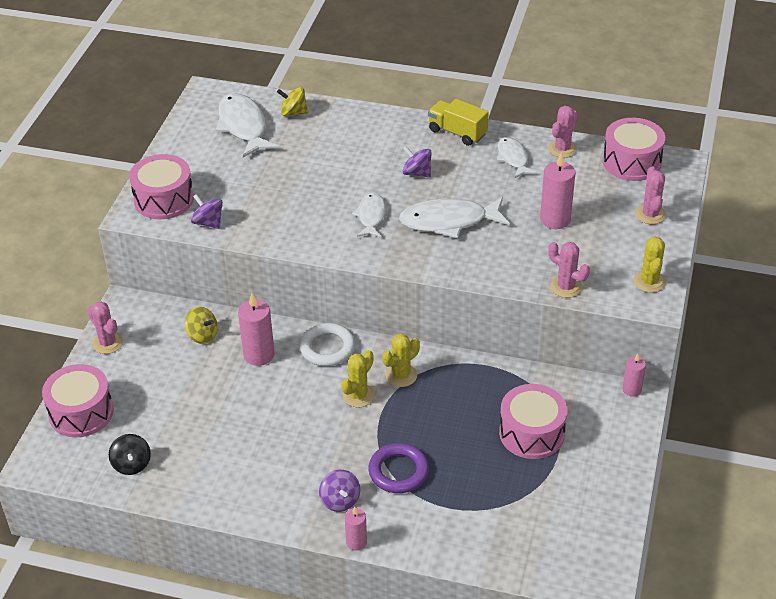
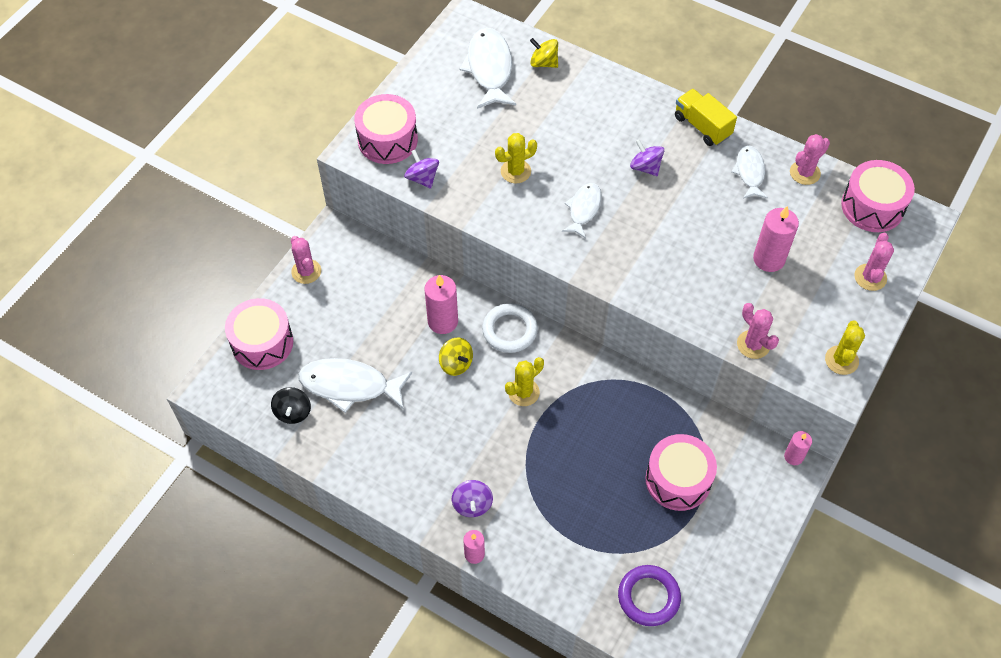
camera: 15 degrees right, 15 degrees up
(202, 335) = (396, 285): yellow spinning top -> yellow spinning top (456, 363)
(398, 471) = (536, 488): purple ring -> purple ring (648, 597)
(401, 375) = (571, 380): yellow cactus -> yellow cactus (515, 171)
(449, 221) = (659, 235): white fish -> white fish (349, 385)

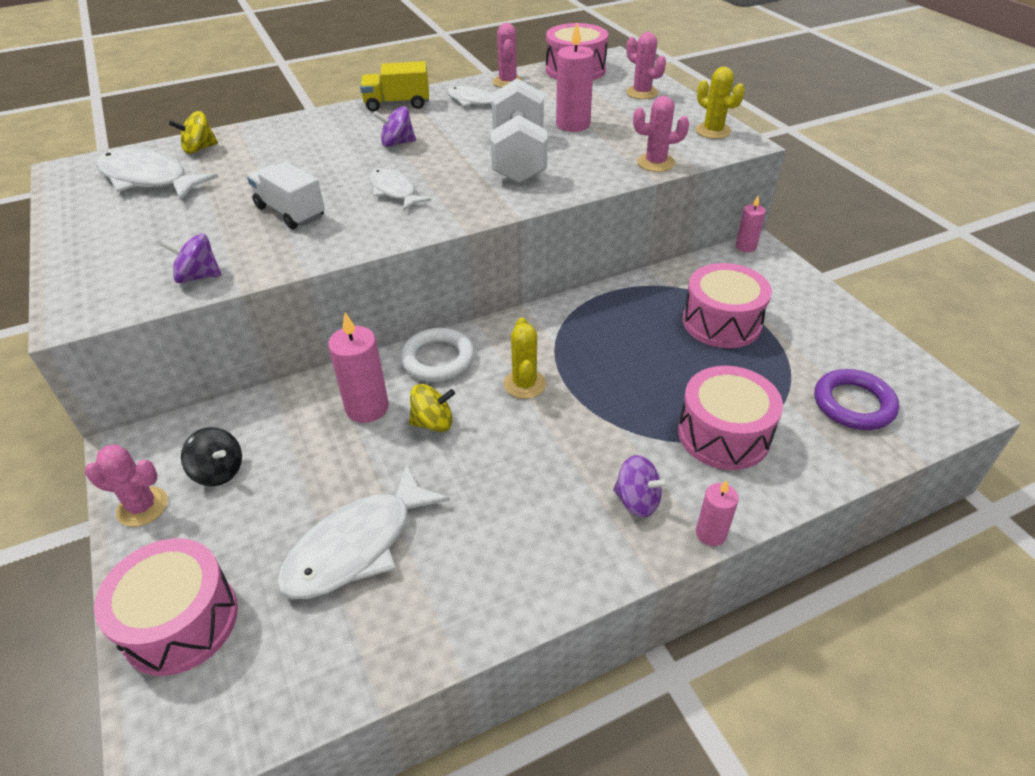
camera: 55 degrees left, 15 degrees down
(293, 412) = (329, 641): black spinning top -> black spinning top (219, 471)
(387, 140) = (107, 281): pink drum -> pink drum (723, 434)
(515, 171) = (290, 212): yellow cactus -> white truck
(687, 253) = (518, 158): none -> white dumbbell

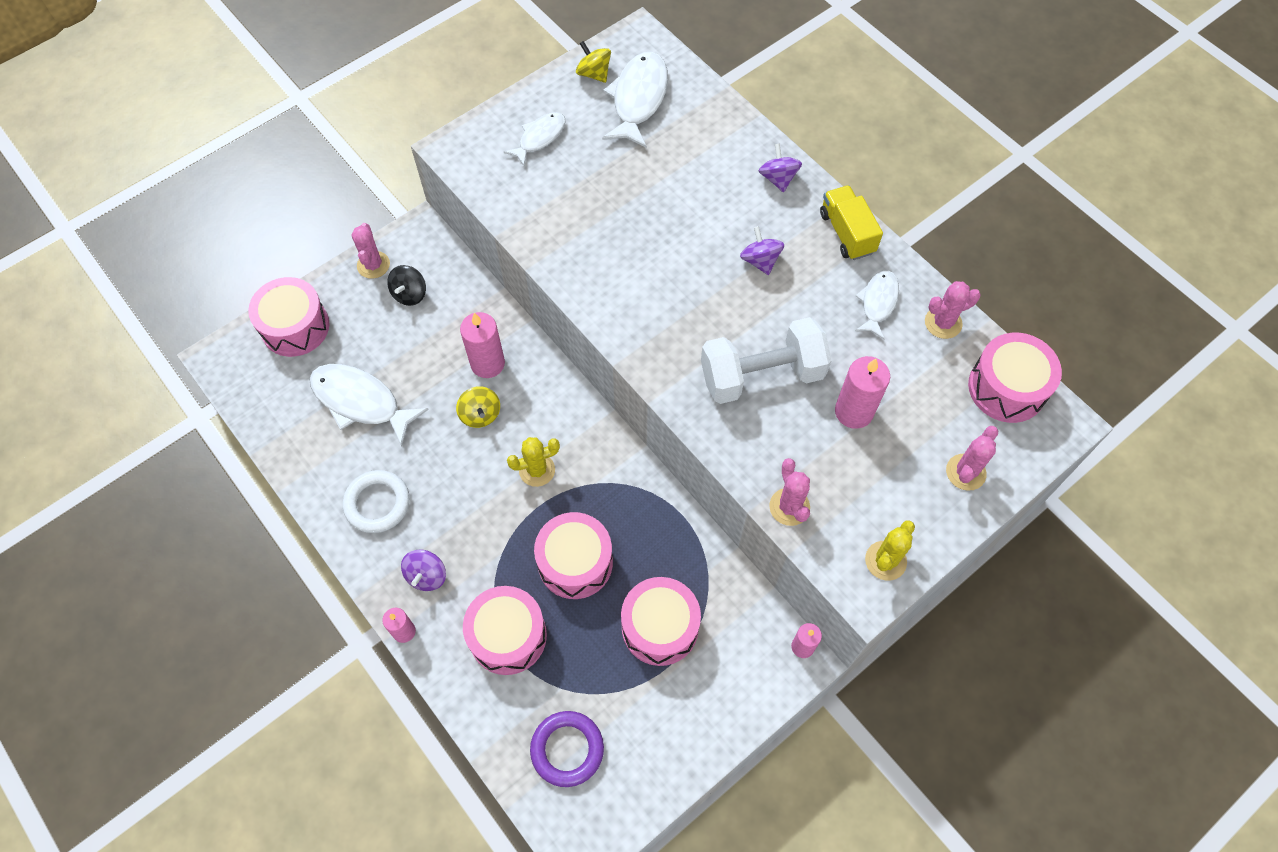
camera: 75 degrees right, 20 degrees up
(198, 277) = (510, 200): purple spinning top -> purple spinning top (778, 178)
(199, 149) = (701, 109): yellow spinning top -> yellow spinning top (594, 74)
(290, 212) = (613, 222): white truck -> none
(394, 191) = (668, 288): white fish -> white fish (540, 138)
(438, 359) = (553, 396): white ring -> white ring (377, 503)
(643, 370) = (575, 562): none -> pink drum

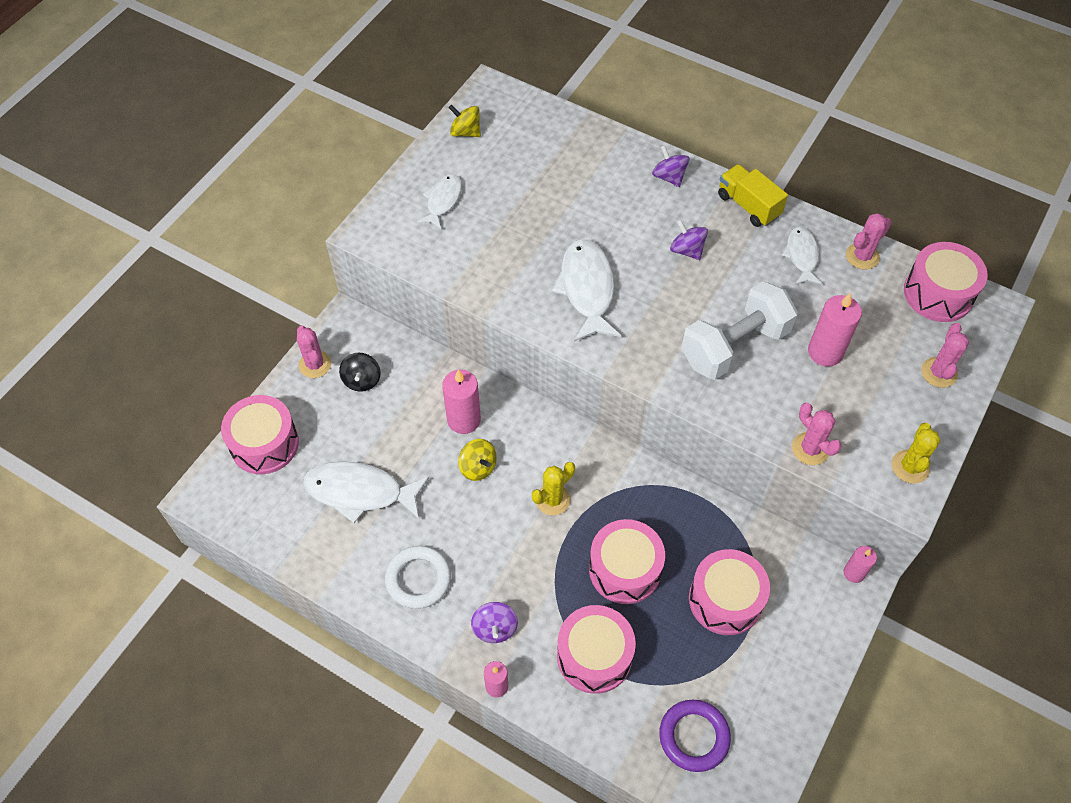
camera: 20 degrees left, 5 degrees down
(638, 99) = (516, 143): white fish -> white fish (587, 289)

